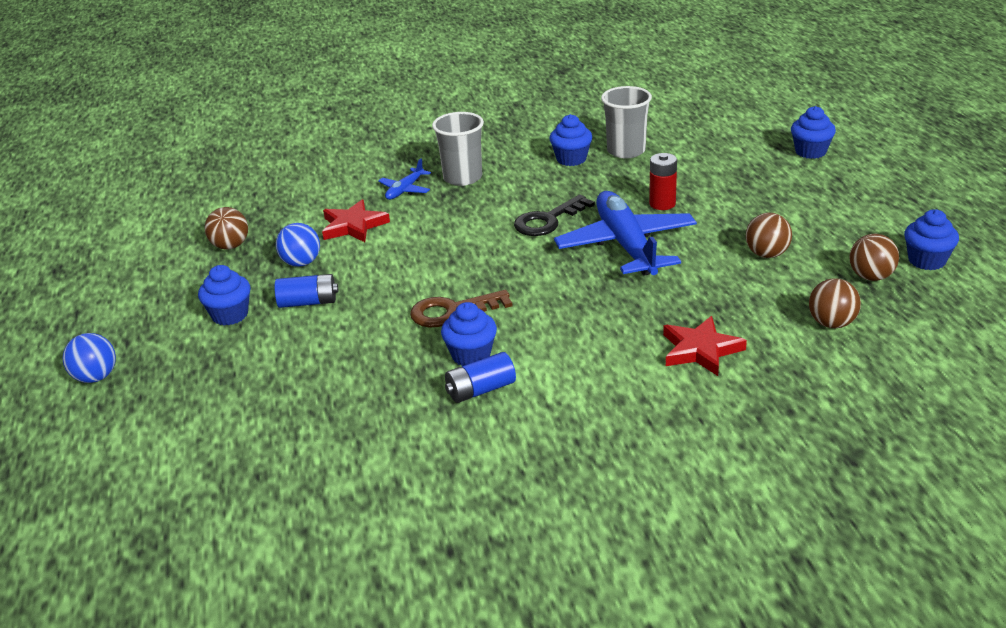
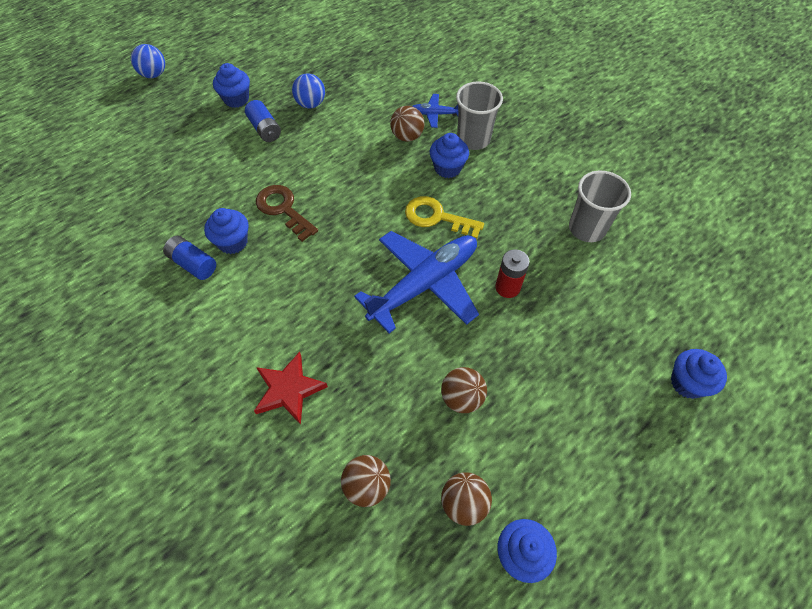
camera: 60 degrees right, 25 degrees up
(230, 246) = (315, 61): brown ball -> brown ball (407, 136)
(353, 226) = (370, 108): red star -> none
(548, 220) = (437, 217): black key -> yellow key
(571, 159) = (547, 195): blue cupcake -> blue cupcake (447, 168)

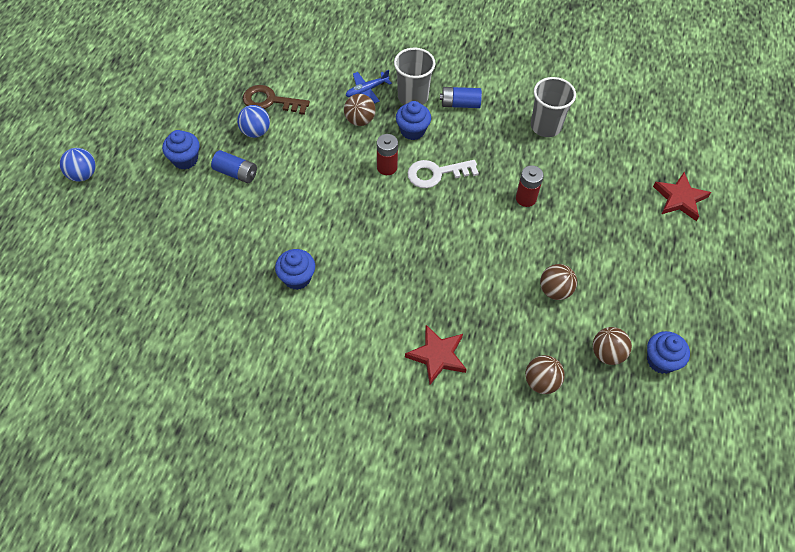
camera: 35 degrees left, 0 degrees up
(193, 264) = (281, 312): blue battery -> blue battery (460, 104)
(283, 209) = (314, 230): brown key -> brown key (270, 101)
(395, 188) = (387, 167): none -> red battery
(424, 284) = (468, 228): blue plane -> none
(437, 217) = (436, 173): yellow key -> white key
(687, 383) = (680, 199): blue cupcake -> red star

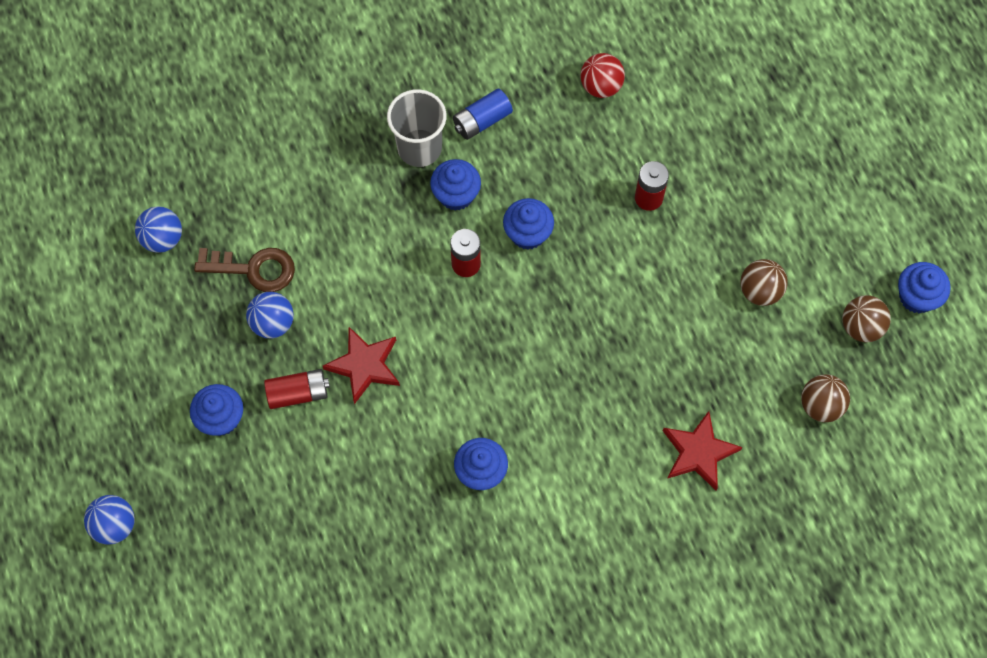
camera: 35 degrees left, 10 degrees up
(236, 173) = (298, 393): blue battery -> red battery
(239, 60) = (163, 238): none -> blue ball
(270, 101) = (253, 269): brown key -> brown key turned 150 degrees counterclockwise
(360, 120) = (383, 222): brown ball -> none
(367, 90) = (357, 175): blue plane -> none
(436, 173) = (528, 233): white key -> blue cupcake
(546, 126) = (601, 86): grey cup -> red ball
(680, 199) = (808, 86): red star -> red star (364, 366)

